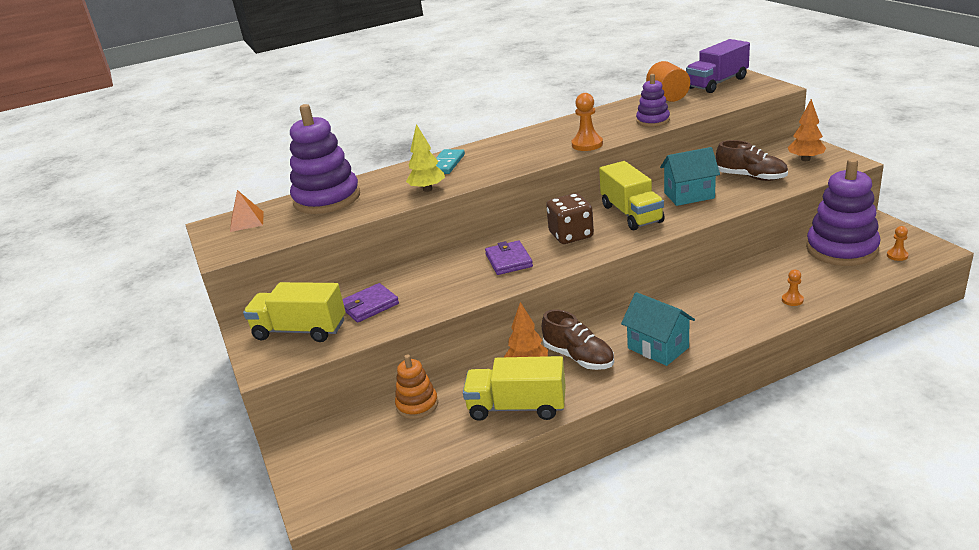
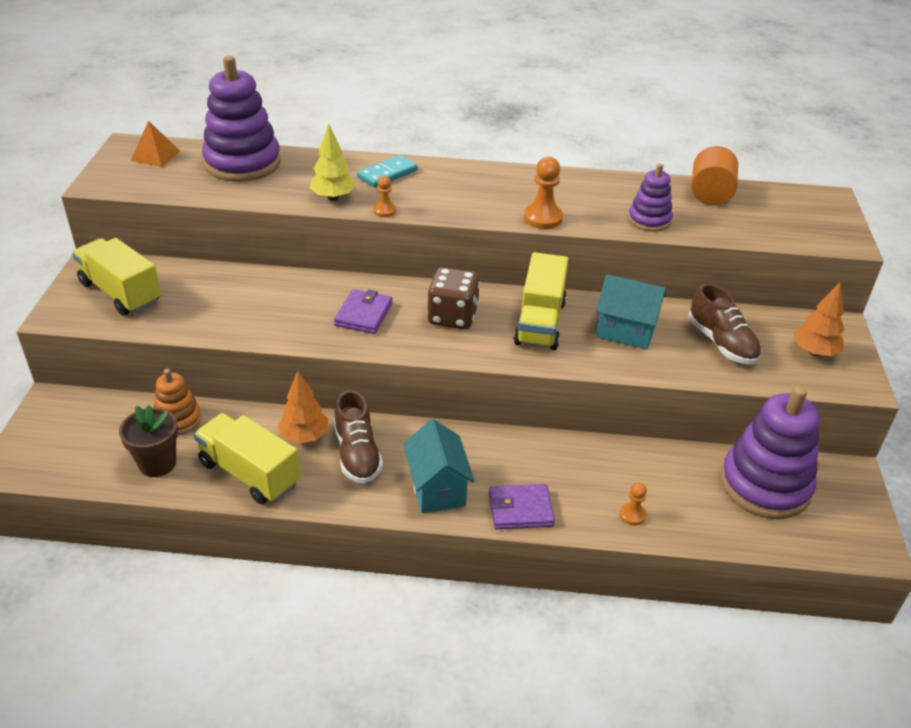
camera: 25 degrees right, 10 degrees up
(369, 306) = (198, 298): purple wallet -> purple wallet (520, 509)
(437, 438) = (157, 463): none -> brown flower pot
(717, 83) = (790, 201): purple truck -> none
(897, 255) = (818, 530): orange pawn -> orange pawn (384, 211)

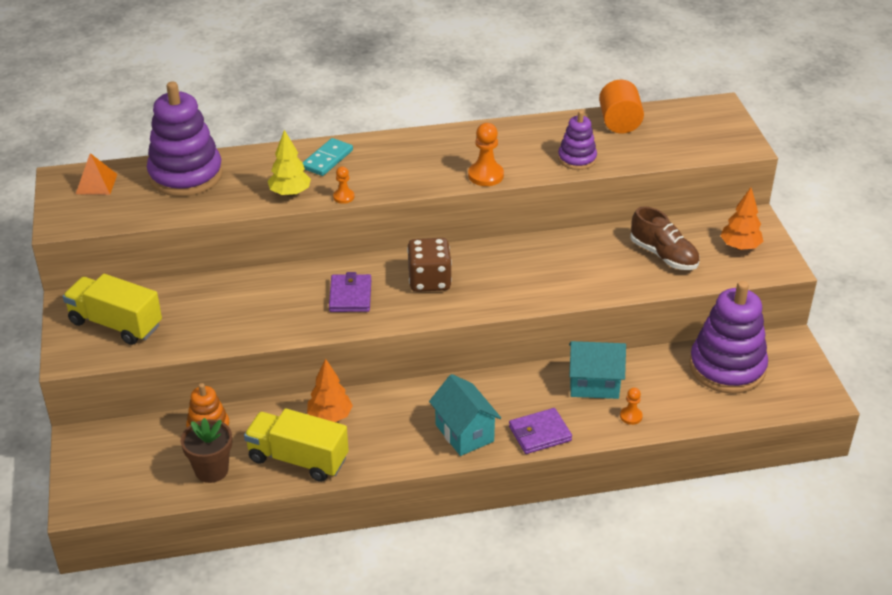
camera: 15 degrees left, 0 degrees up
(357, 454) = (383, 421): brown shoe -> none
(540, 322) = (507, 270): yellow truck -> none
(625, 331) = (581, 262): turquoise house -> turquoise house (594, 384)

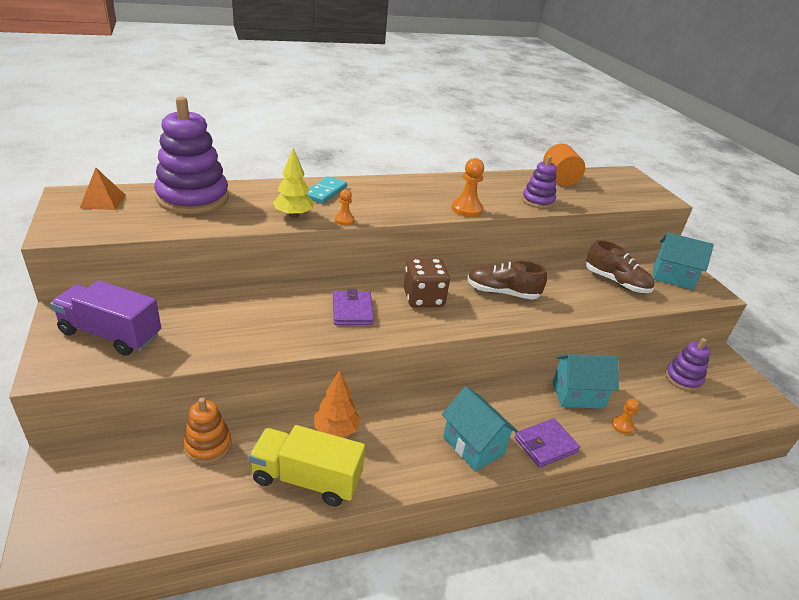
camera: 10 degrees left, 5 degrees down
(116, 324) = (111, 334): yellow truck -> purple truck
(211, 470) = (210, 495): brown flower pot -> none
(520, 272) = (502, 292): none -> brown shoe
(727, 367) = (683, 379): purple stacking toy -> purple stacking toy, size x0.53
(740, 247) = (672, 277): orange tree -> turquoise house

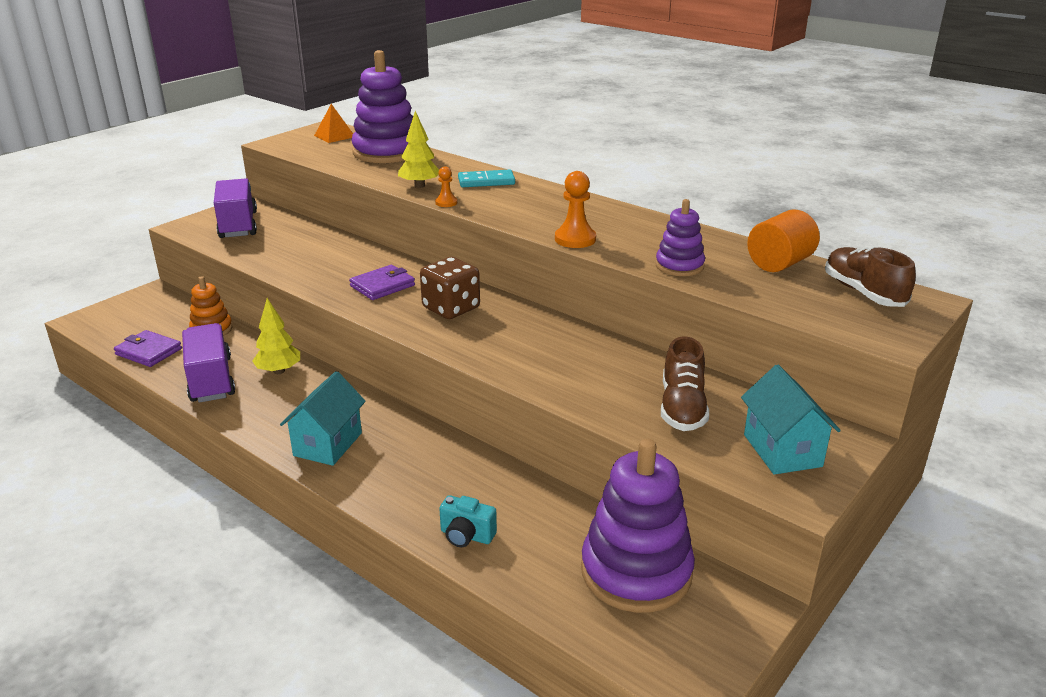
camera: 60 degrees right, 5 degrees down
(307, 479) = (211, 380): yellow truck -> purple truck
(336, 430) = (279, 371): orange tree -> yellow tree
(502, 292) = (529, 343): brown shoe -> brown shoe (863, 292)
(545, 445) = (373, 488): purple wallet -> purple wallet (148, 352)
(577, 395) = (487, 488): turquoise house -> none
(622, 425) = (466, 536): orange pawn -> turquoise camera
(683, 379) = (636, 572): purple stacking toy -> purple stacking toy, size x1.87

